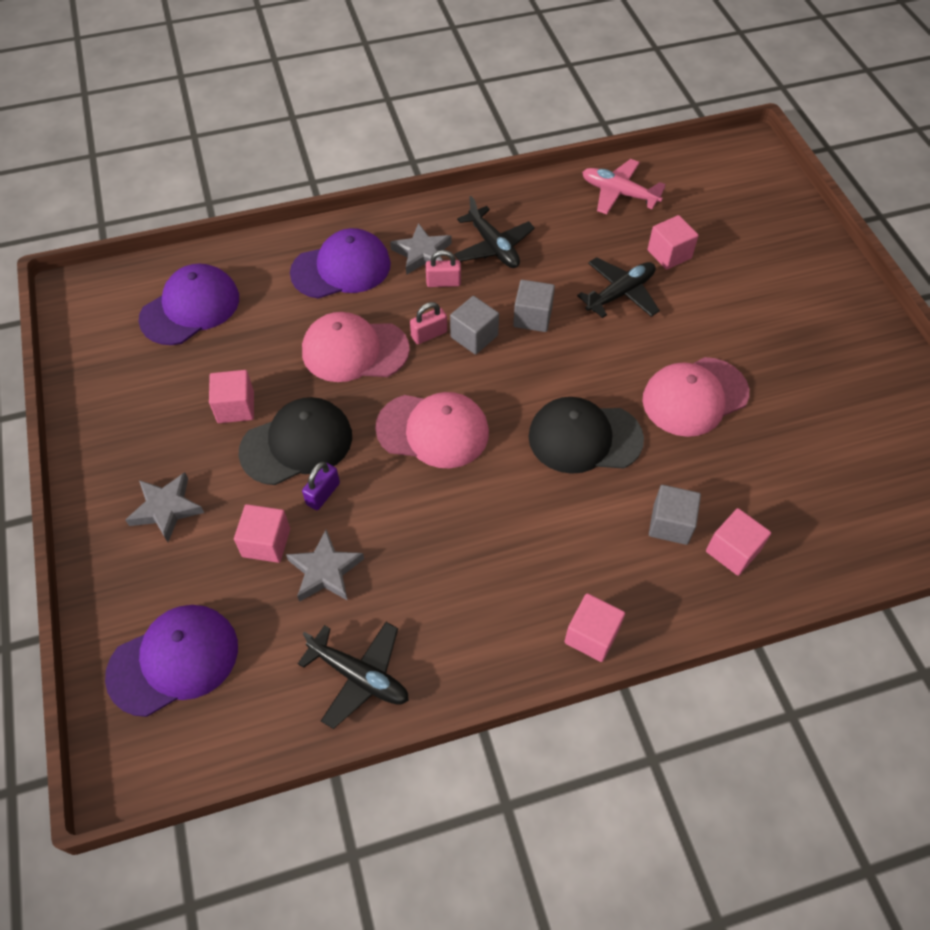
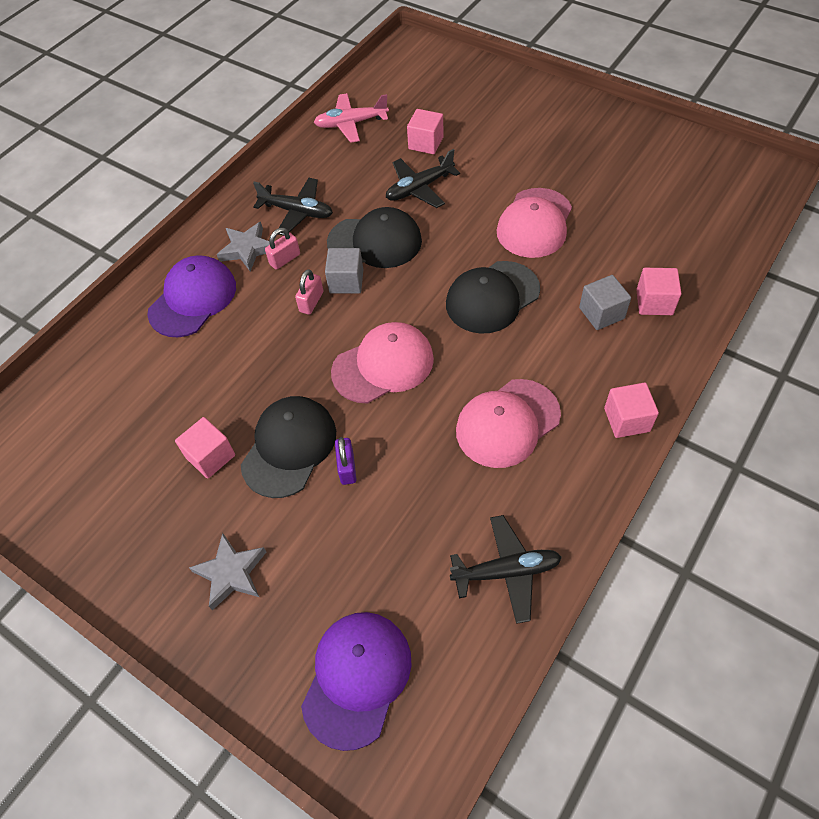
camera: 35 degrees left, 0 degrees up
(190, 308) = (91, 410): purple cap -> none
(266, 542) = (339, 535): pink cube -> none
(325, 571) = (405, 520): grey star -> none
(355, 350) = (265, 350): pink cap -> pink cap (507, 423)
(532, 317) = (375, 242): grey cube -> black cap
(620, 293) = (419, 188): black plane -> black plane turned 135 degrees counterclockwise

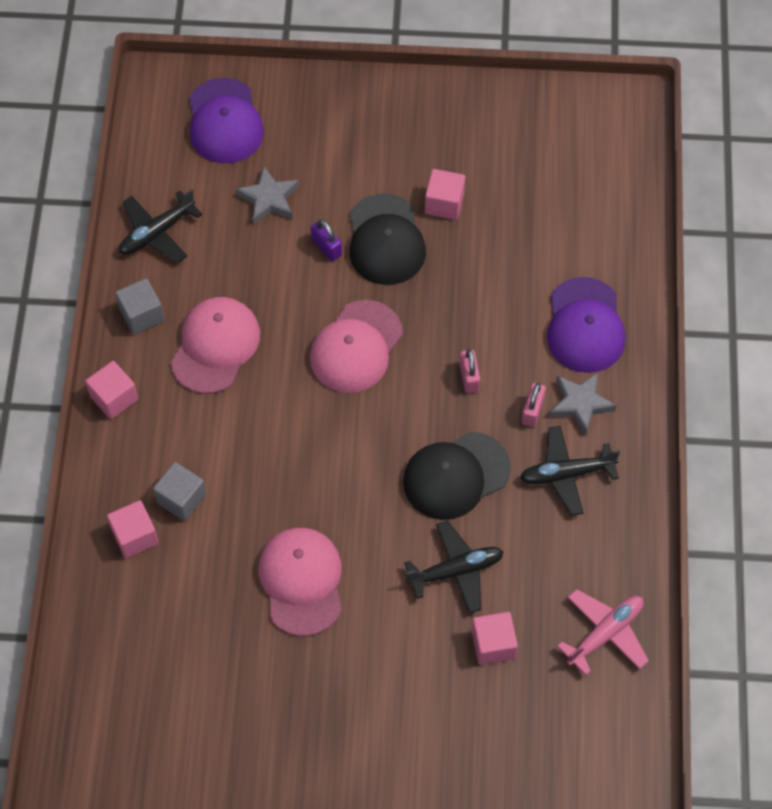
camera: 145 degrees right, 5 degrees up
(231, 573) = (359, 137): grey star -> grey star (269, 199)
(346, 281) = (451, 415): grey cube -> grey cube (142, 315)
(419, 188) = (456, 571): black plane -> black plane turned 45 degrees clockwise
(492, 297) = (296, 466): black cap -> none

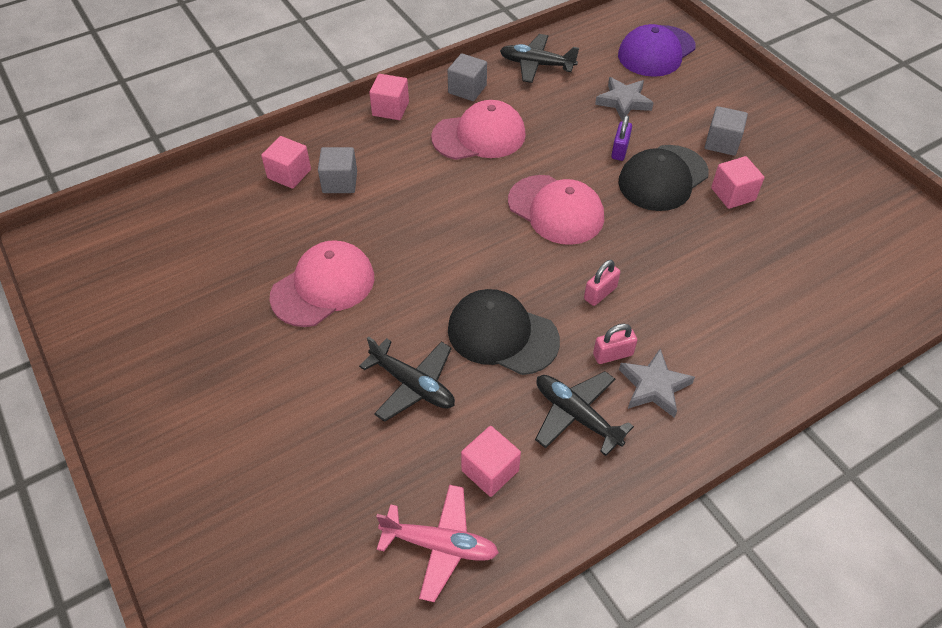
camera: 55 degrees right, 10 degrees down
(356, 347) = (556, 210): pink cap -> pink cap turned 135 degrees counterclockwise
(382, 164) = (722, 143): none -> grey cube
(493, 644) = (361, 455): pink cube -> pink cube (490, 470)
(585, 326) = (731, 346): purple cap -> none

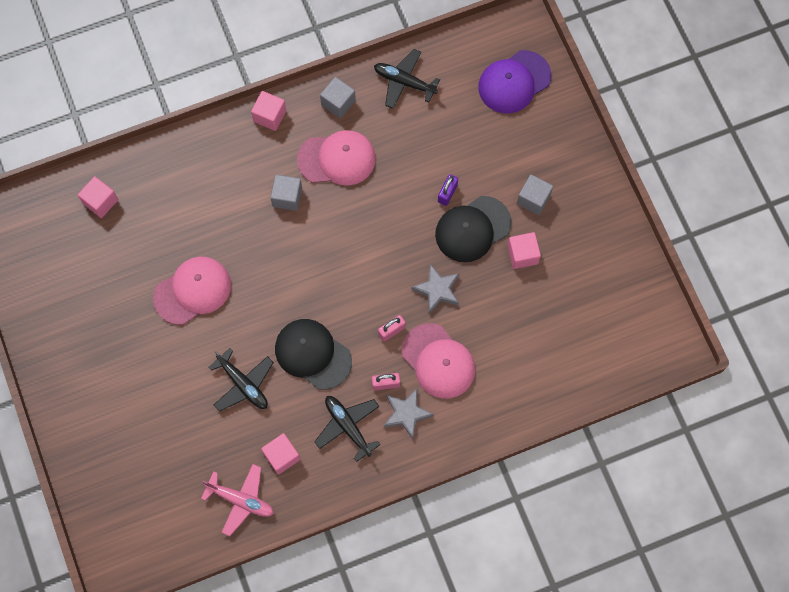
camera: 10 degrees right, 20 degrees up
(289, 174) = (179, 176): pink cube -> pink cube (100, 201)
(340, 182) = (217, 191): grey cube -> grey cube (287, 197)
(556, 210) = (379, 247): pink cap -> pink cap (438, 361)
(623, 101) = (467, 139): grey star -> grey star (437, 290)

